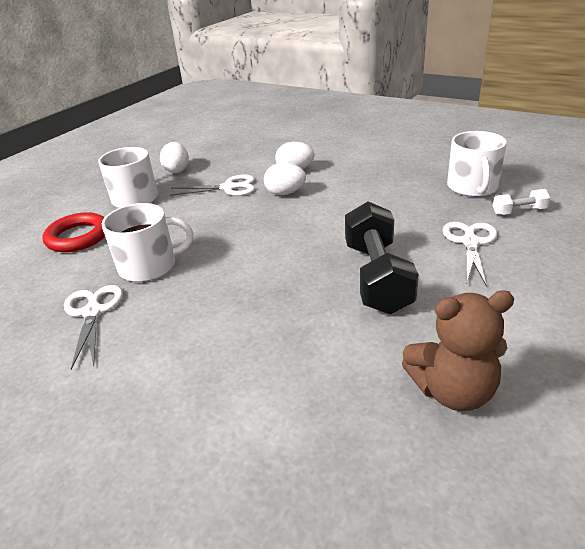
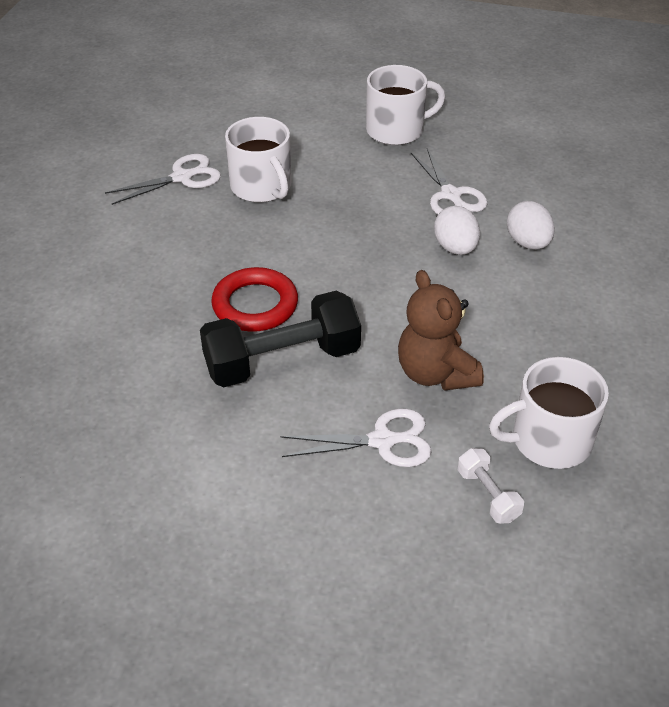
camera: 70 degrees right, 10 degrees up
(78, 237) = (302, 121): red ring -> red ring (255, 305)
(177, 170) = (482, 138): white egg -> none
(452, 391) = (110, 434): brown teddy bear -> brown teddy bear (435, 373)

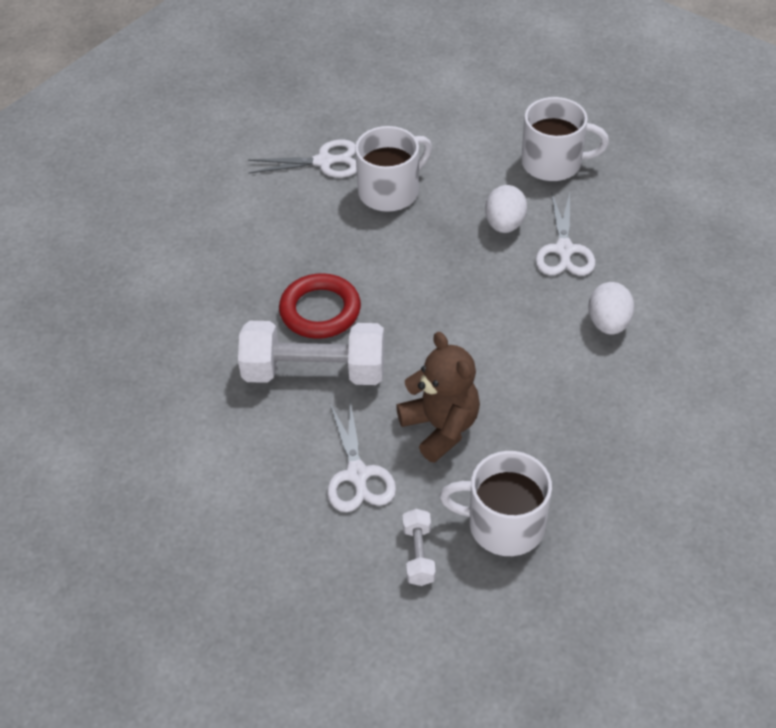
camera: 25 degrees right, 5 degrees up
(262, 187) = (390, 191): white mug -> white mug turned 120 degrees counterclockwise
(282, 360) = (314, 371): black dumbbell -> white dumbbell
(382, 441) = (357, 474): white scissors -> white scissors turned 60 degrees clockwise
(435, 373) = (440, 427): brown teddy bear -> brown teddy bear turned 150 degrees clockwise
(455, 248) = (534, 308): white egg -> white egg (504, 224)

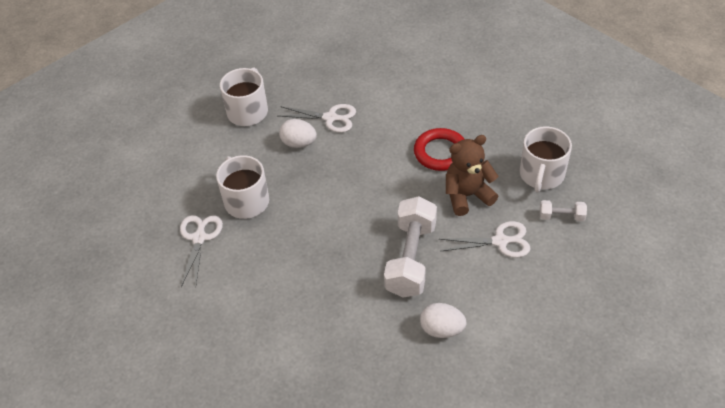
camera: 80 degrees left, 0 degrees up
(320, 311) = (354, 251): red ring -> red ring (440, 152)
(608, 323) = (397, 107): white egg -> white egg (442, 329)

